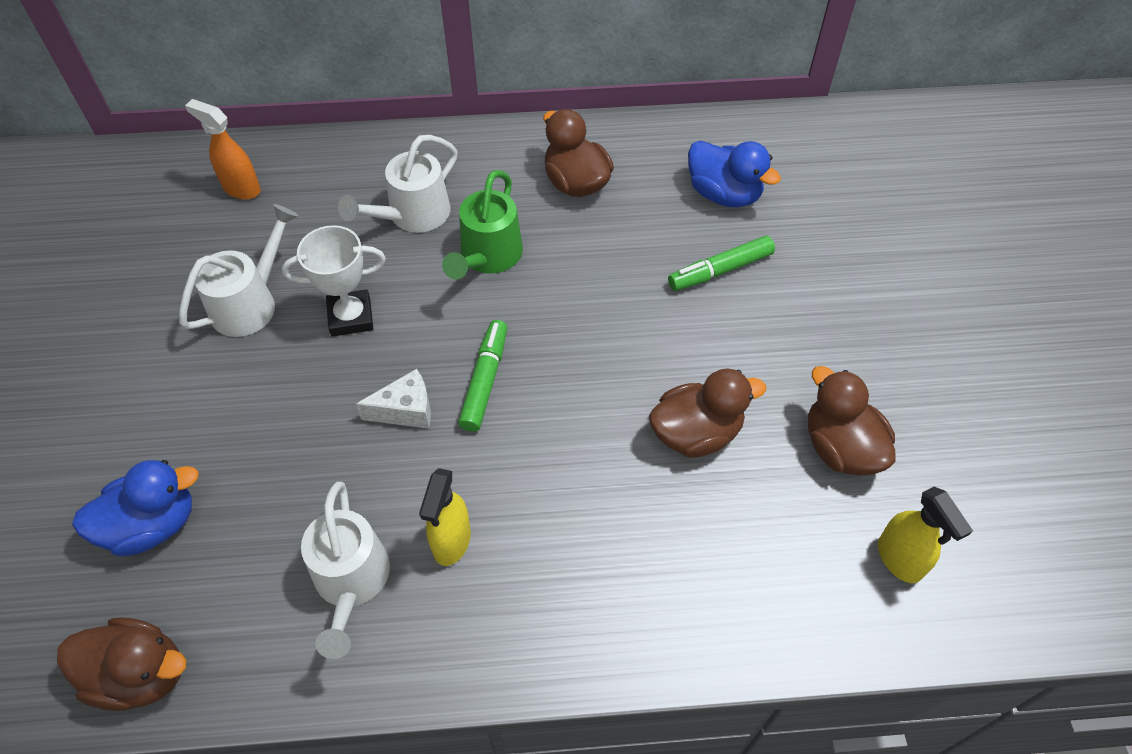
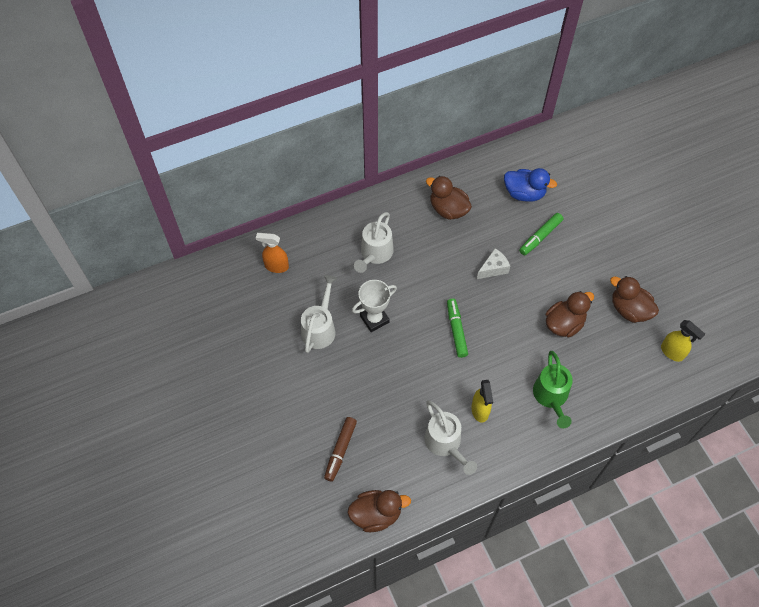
camera: 20 degrees left, 5 degrees up
(152, 525) = (340, 450): blue duck -> brown marker
(406, 410) = (427, 357): white cheese -> white cheese (493, 268)
(487, 257) = (425, 265): green watering can -> green watering can (551, 397)

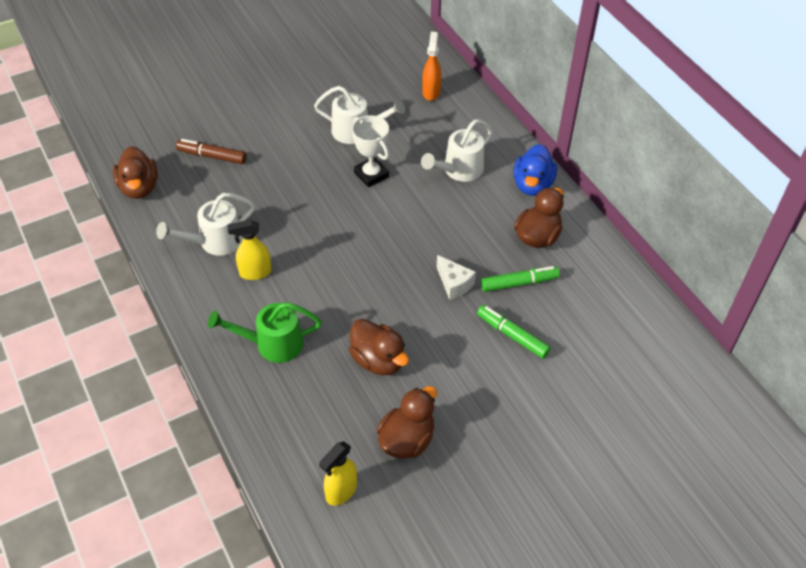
camera: 85 degrees right, 10 degrees down
(375, 254) = (458, 171): white watering can -> white watering can turned 60 degrees counterclockwise
(456, 330) = (361, 248): green marker -> green marker (519, 283)
(524, 193) = (581, 318): blue duck -> blue duck (532, 185)

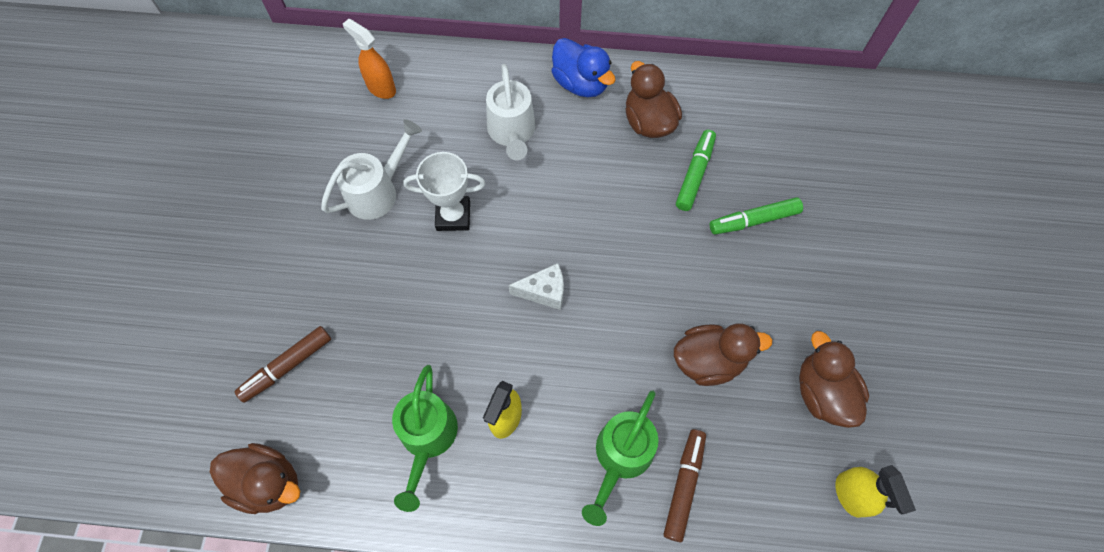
camera: 55 degrees left, 15 degrees up
(214, 242) = (427, 439): white watering can -> green watering can
(277, 388) = (684, 485): none -> brown marker
(454, 284) = (658, 230): white cheese -> white cheese (544, 292)

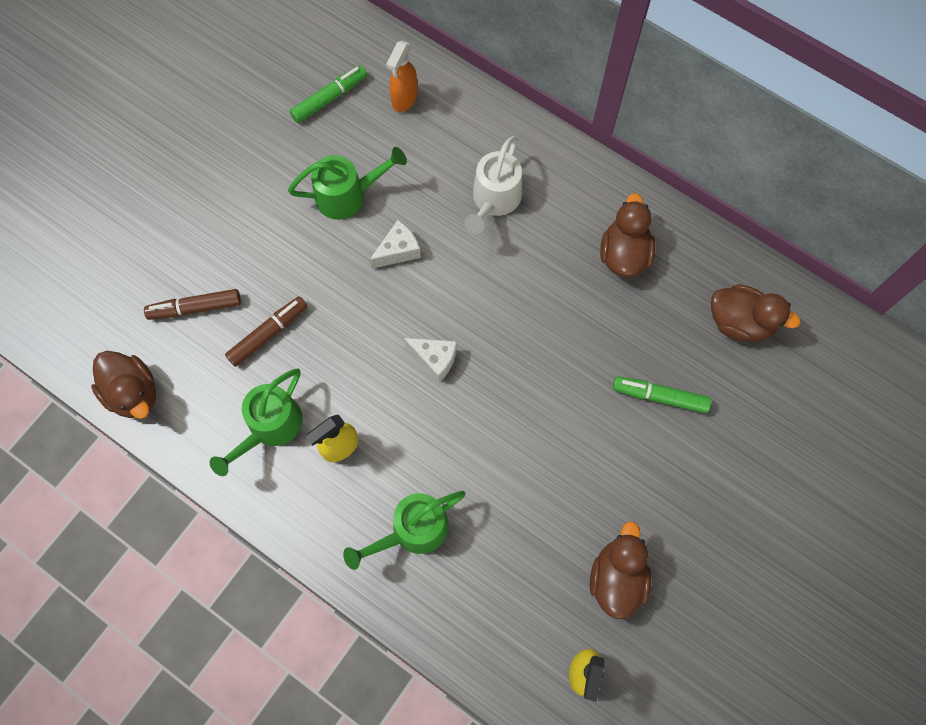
camera: 30 degrees right, 5 degrees up
(378, 191) = (348, 195): white watering can -> green watering can
(381, 88) = (404, 99): orange spray bottle -> orange spray bottle turned 135 degrees counterclockwise
(453, 216) = (398, 251): white trophy -> white cheese
(580, 83) = (585, 185): blue duck -> none
(684, 485) = (449, 583): brown marker -> brown marker (268, 334)
(695, 174) = (634, 325): green marker -> green marker (329, 98)
(709, 361) = (537, 495): brown duck -> brown duck (740, 322)

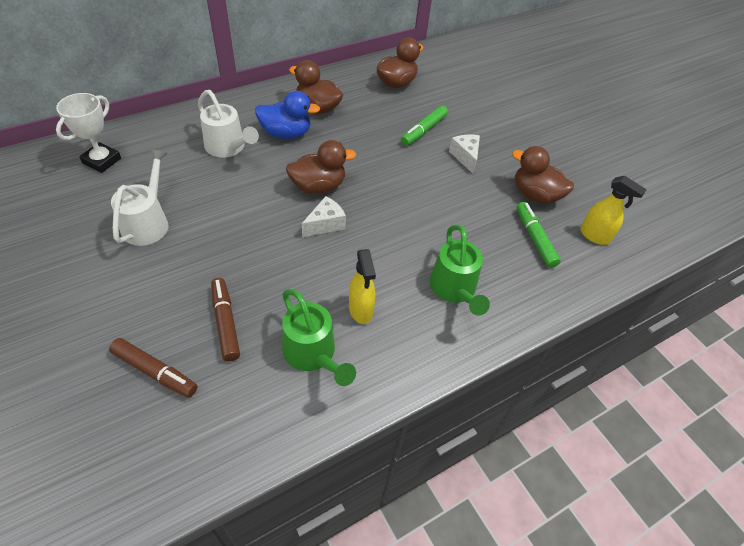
camera: 70 degrees left, 20 degrees down
(133, 393) = (201, 464): brown duck -> brown duck (318, 186)
(195, 308) = (155, 372): brown marker -> brown marker turned 75 degrees counterclockwise
(329, 98) = (53, 201): green marker -> green marker (534, 238)
(348, 195) = (148, 222): green watering can -> white watering can
(398, 251) = (222, 211): white cheese -> white cheese (465, 157)
(404, 99) = (102, 161): orange spray bottle -> white trophy
(554, 245) = (286, 133): none -> blue duck

